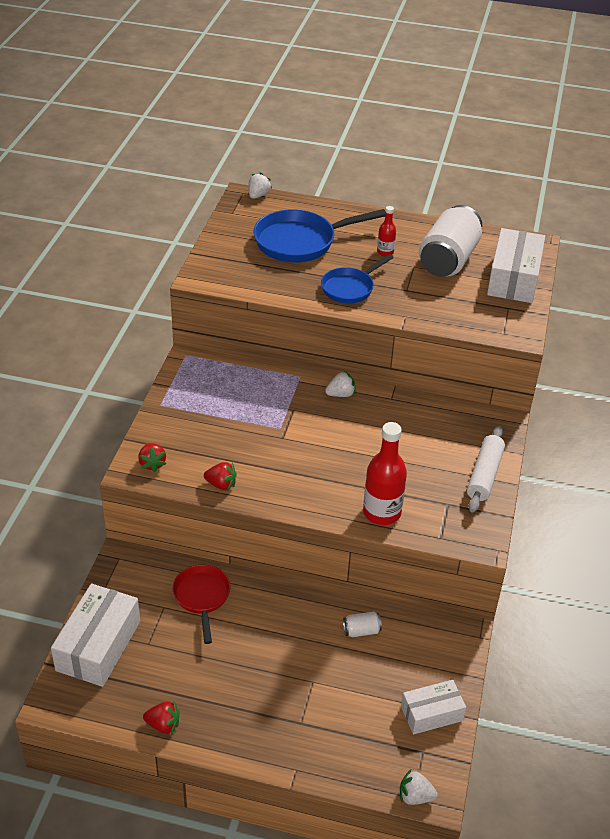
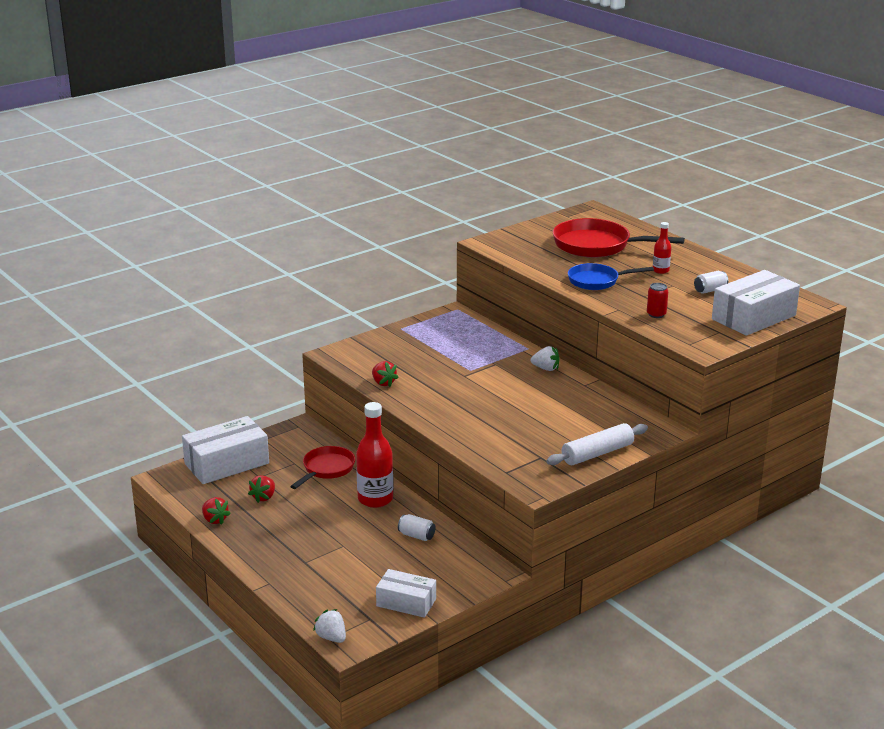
camera: 40 degrees right, 15 degrees down
(152, 464) = (351, 355): red strawberry -> red strawberry (264, 497)
(258, 195) = (604, 212): white strawberry -> none
(300, 242) = (597, 246): blue pan -> red pan
(382, 512) = (480, 441): red bottle -> red bottle (375, 499)
(441, 309) = (656, 314): none -> red can
(448, 260) = (710, 290): white can -> white can, size x0.41

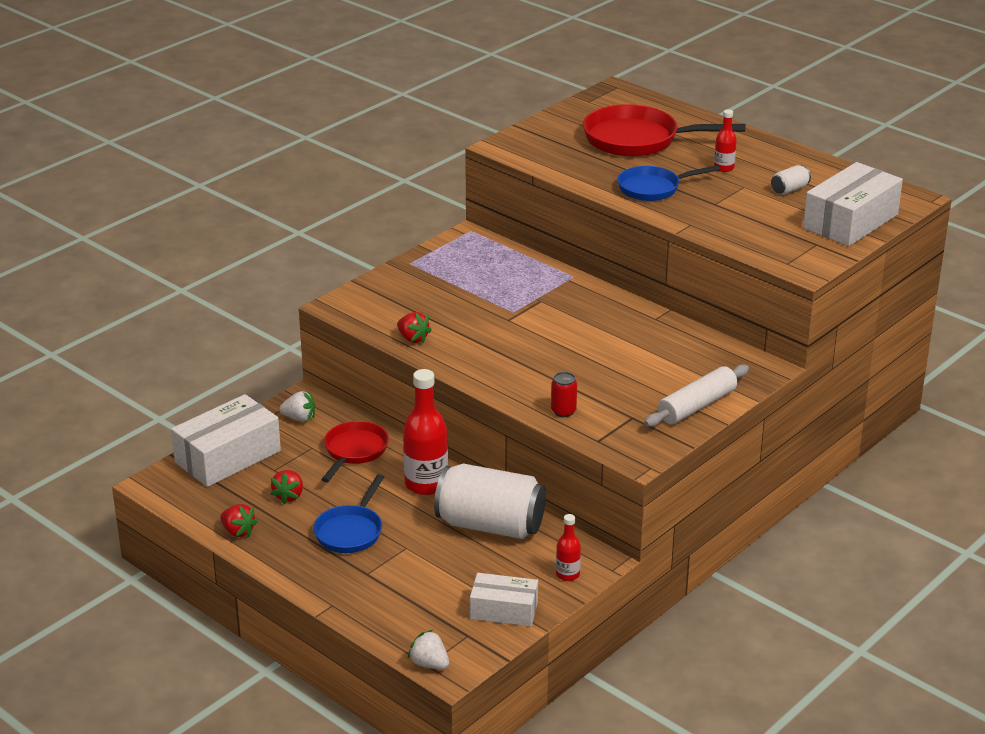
camera: 10 degrees left, 5 degrees up
(303, 529) = (350, 531): none -> blue pan
(416, 536) = (490, 525): white can -> white can, size x2.46
(467, 580) = (567, 574): none -> red bottle
(546, 368) = (603, 301): white strawberry -> white strawberry (299, 418)
(656, 314) = (737, 227): red can -> red can (563, 411)

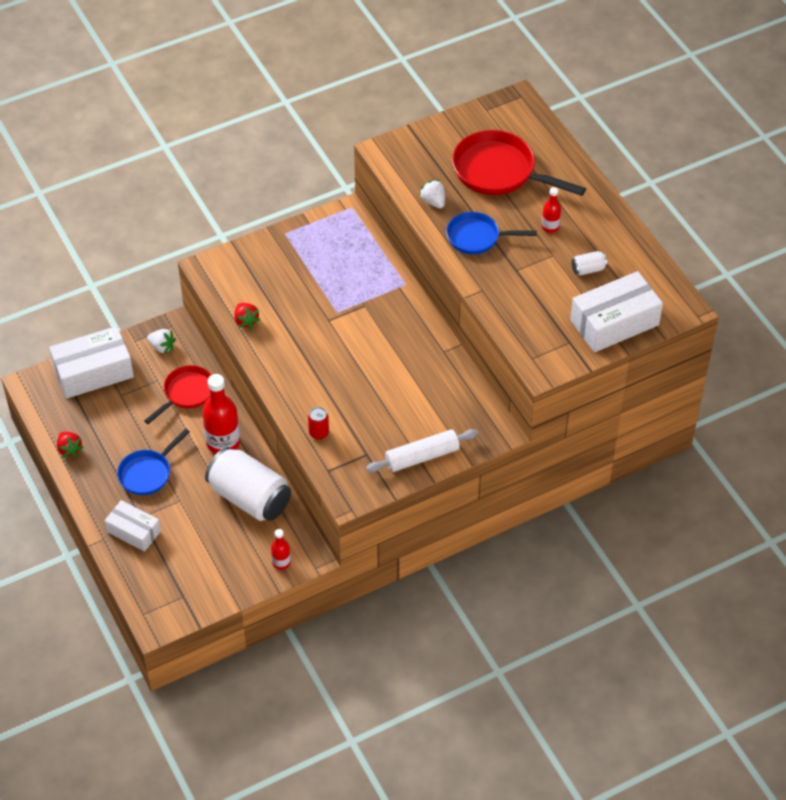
camera: 20 degrees right, 20 degrees up
(289, 496) = (120, 425): red strawberry -> none
(429, 664) = (145, 614): white strawberry -> white strawberry (433, 201)
(504, 610) = (219, 581): white box -> white box (134, 531)

